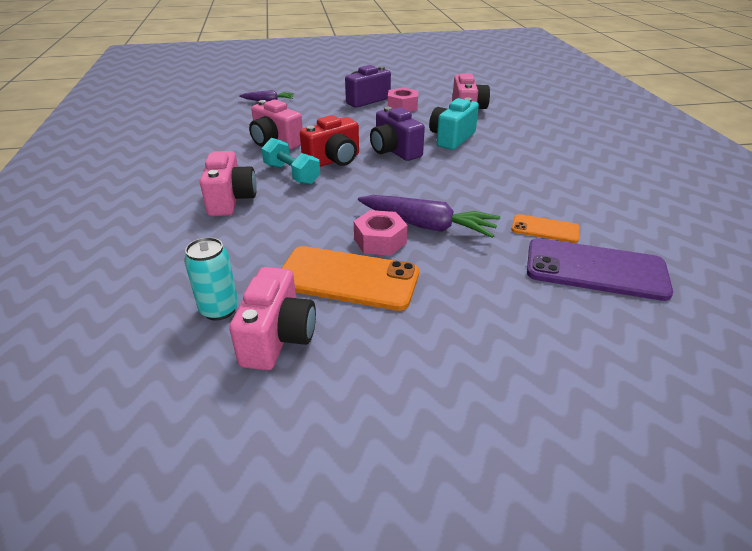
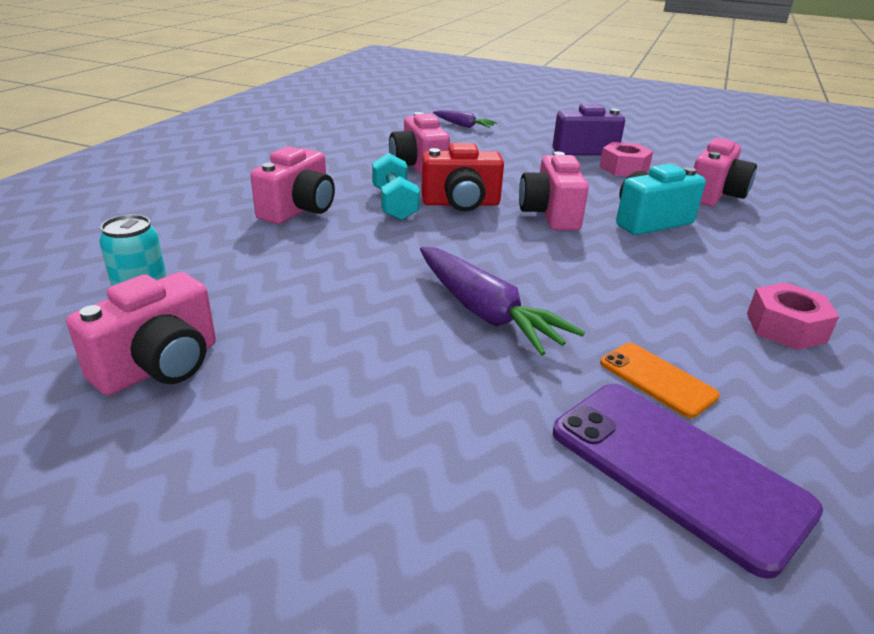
camera: 30 degrees right, 5 degrees down
(347, 278) = (313, 334): orange phone -> none
(380, 241) = (403, 308): pink nut -> pink nut (785, 328)
(394, 151) = (550, 214): purple camera -> pink camera

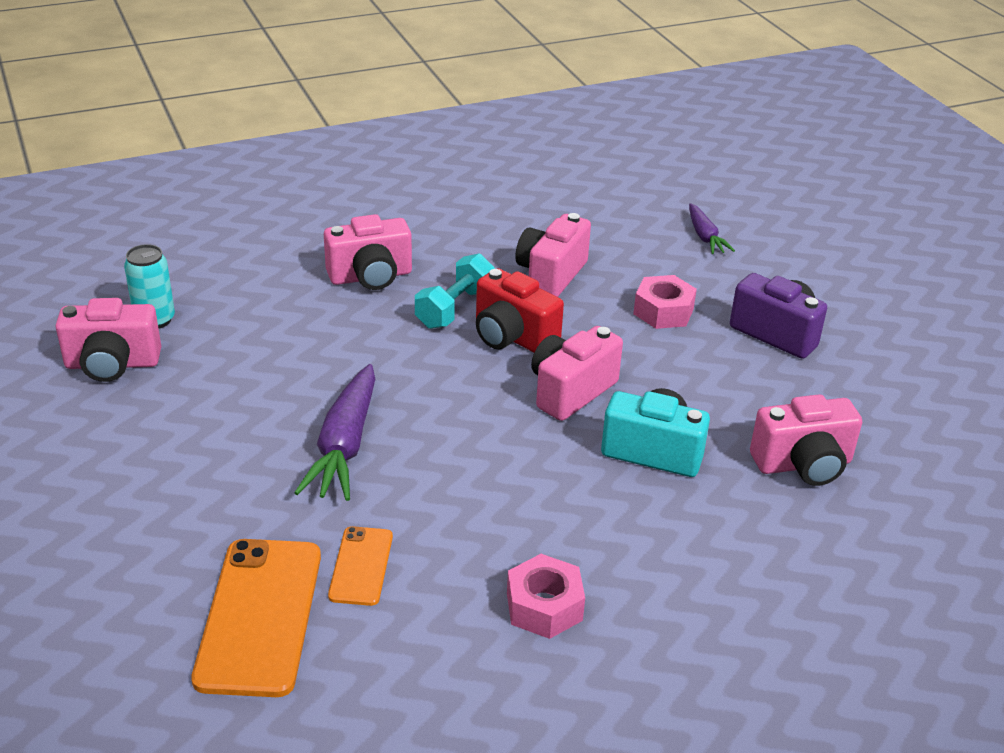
camera: 45 degrees right, 5 degrees up
(624, 168) = (772, 379): pink nut -> pink nut (663, 311)
(677, 470) = (259, 616): purple phone -> orange phone

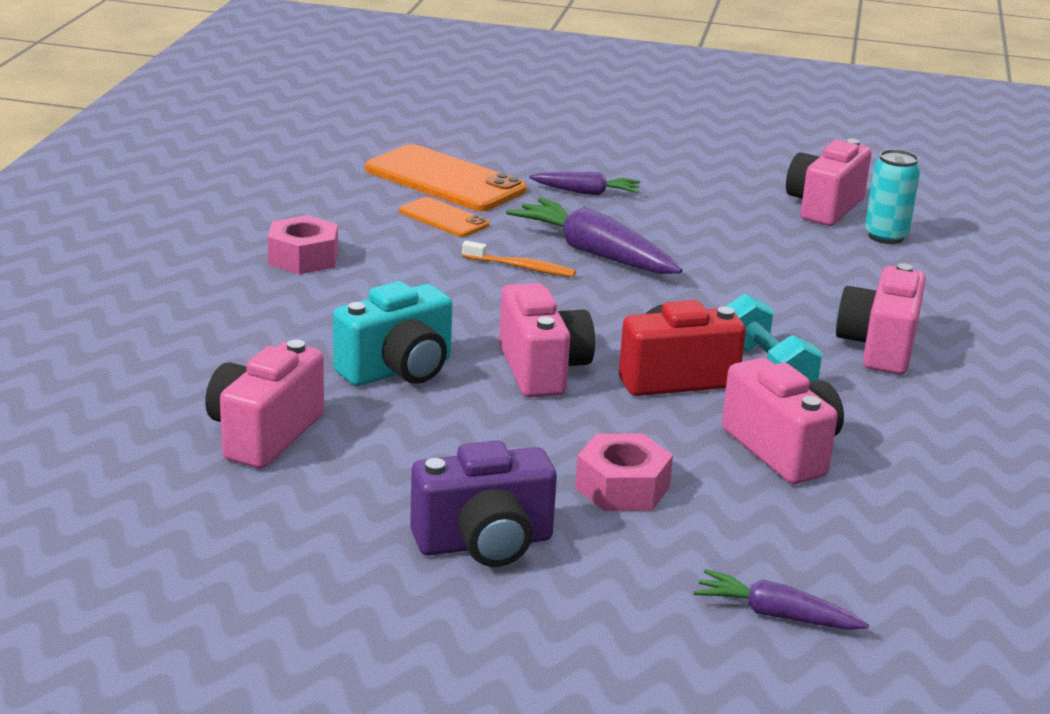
camera: 125 degrees right, 10 degrees down
(203, 506) = (586, 192): none -> purple carrot
(417, 471) = (521, 267): none -> orange toothbrush

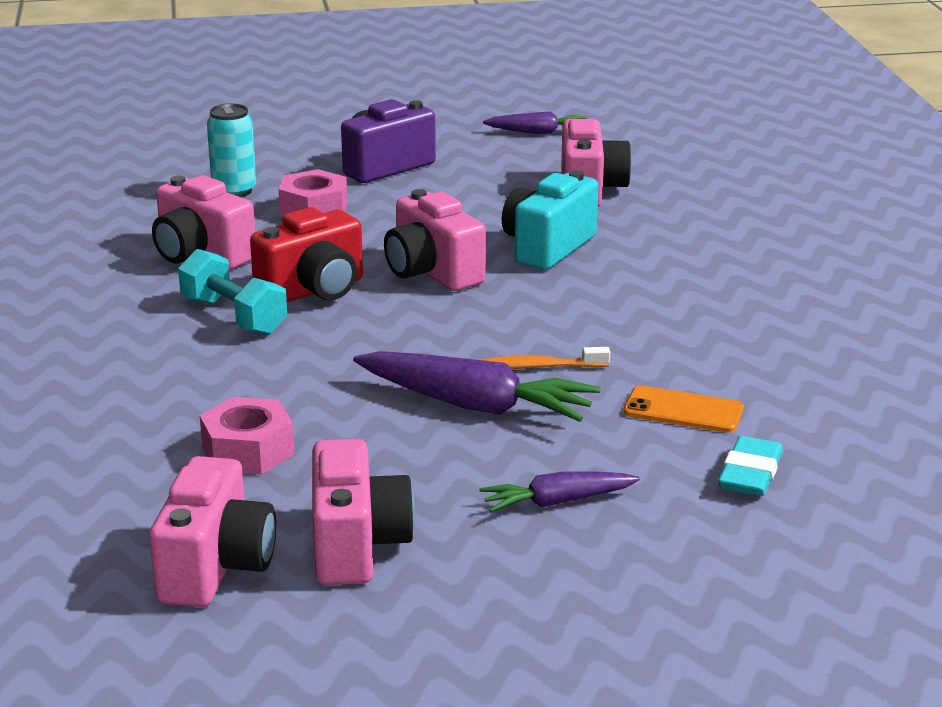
camera: 160 degrees right, 0 degrees up
(303, 258) = (757, 325): pink nut -> pink nut (248, 451)
(445, 180) = (750, 473): orange phone -> turquoise eraser
(776, 615) = (183, 169): purple carrot -> purple carrot (538, 132)
(879, 348) = (123, 362): pink camera -> pink camera (356, 546)
(885, 236) = (119, 530): turquoise can -> turquoise can (234, 191)

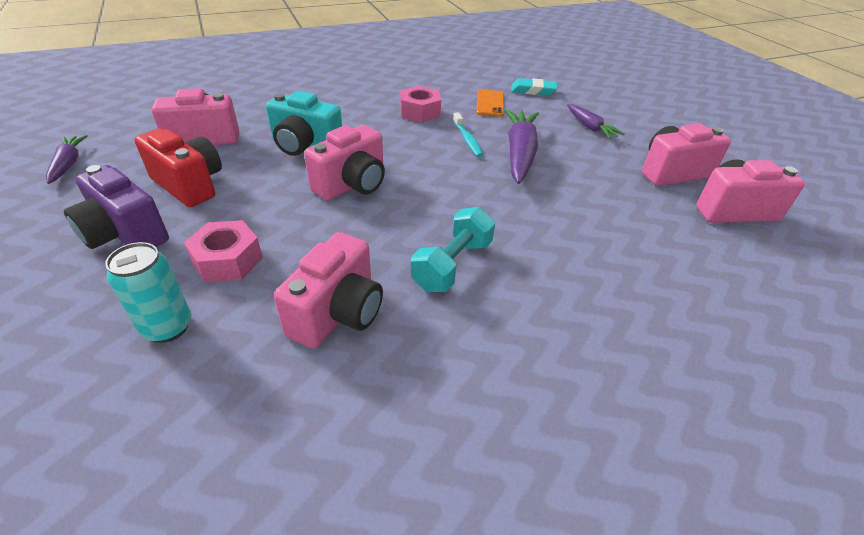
camera: 105 degrees left, 15 degrees up
(248, 451) = (623, 221): pink nut -> pink nut (420, 112)
(314, 290) = (395, 232): red camera -> red camera (189, 185)
(537, 367) = (467, 140): orange toothbrush -> turquoise toothbrush

